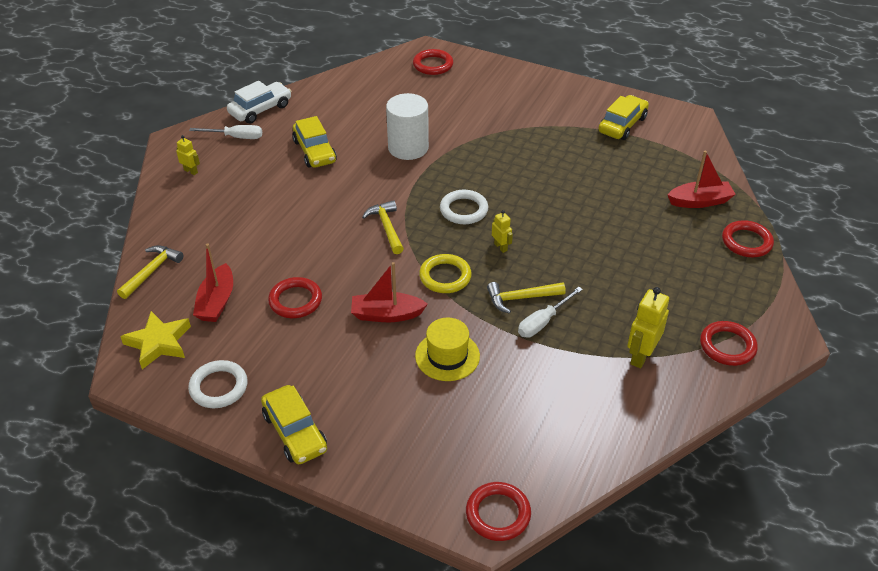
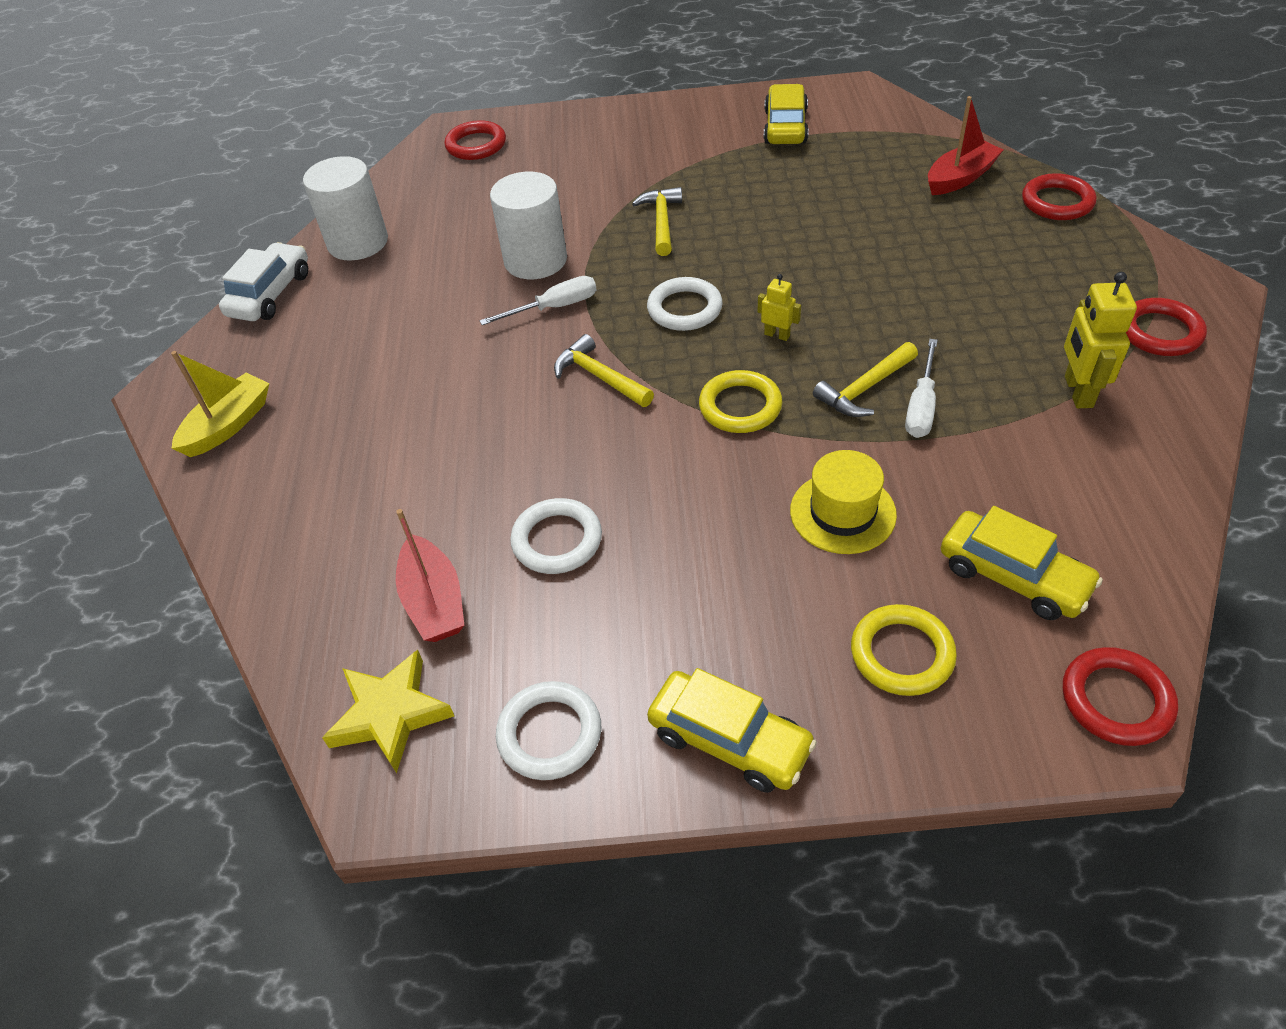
camera: 25 degrees left, 5 degrees up
(151, 271) = (285, 606): yellow hammer -> yellow hammer (661, 222)
(191, 171) = (229, 425): yellow robot -> yellow boat
(236, 137) = (263, 347): white screwdriver -> white screwdriver (554, 307)
(295, 301) = (557, 540): red ring -> white ring
(314, 151) = (403, 318): yellow car -> yellow car (1013, 576)
(325, 98) = (358, 242): none -> white cylinder
(386, 314) = (707, 496): red boat -> none
(412, 437) = (902, 654): none -> yellow ring

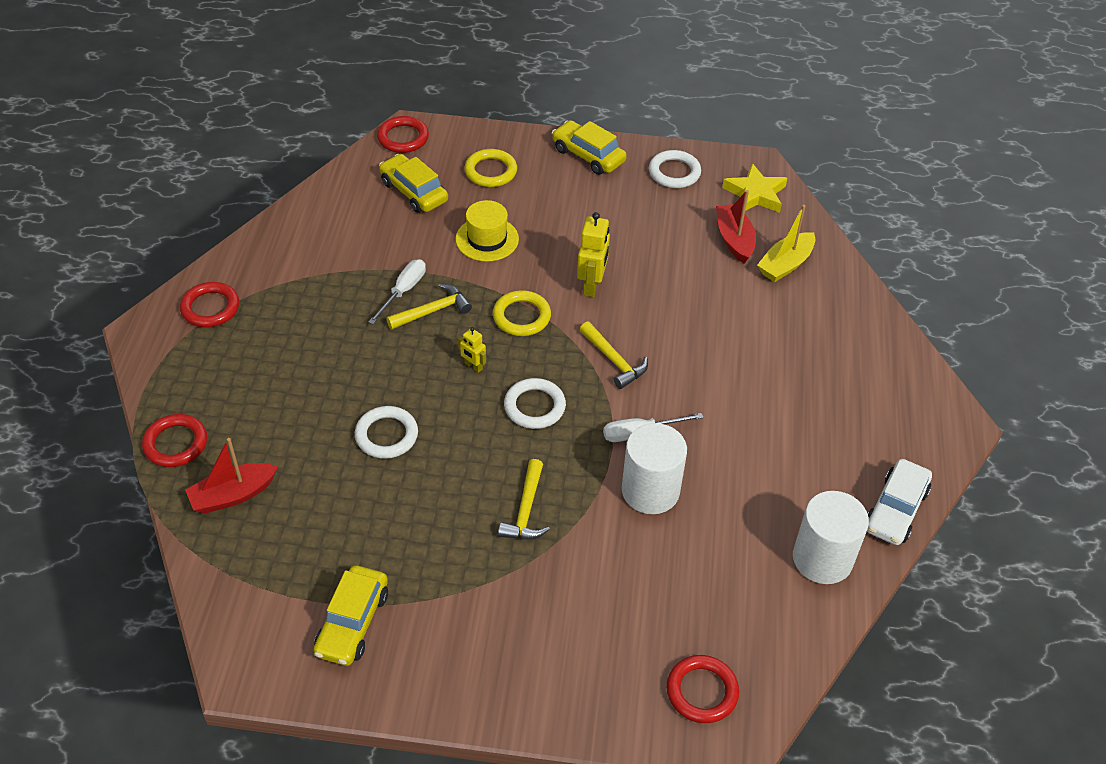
camera: 175 degrees left, 0 degrees up
(229, 425) = (894, 382): yellow boat -> yellow boat (785, 264)
(557, 540) = (660, 257): white ring -> white ring (386, 435)
(1077, 392) = (299, 279): yellow robot -> yellow robot (591, 285)

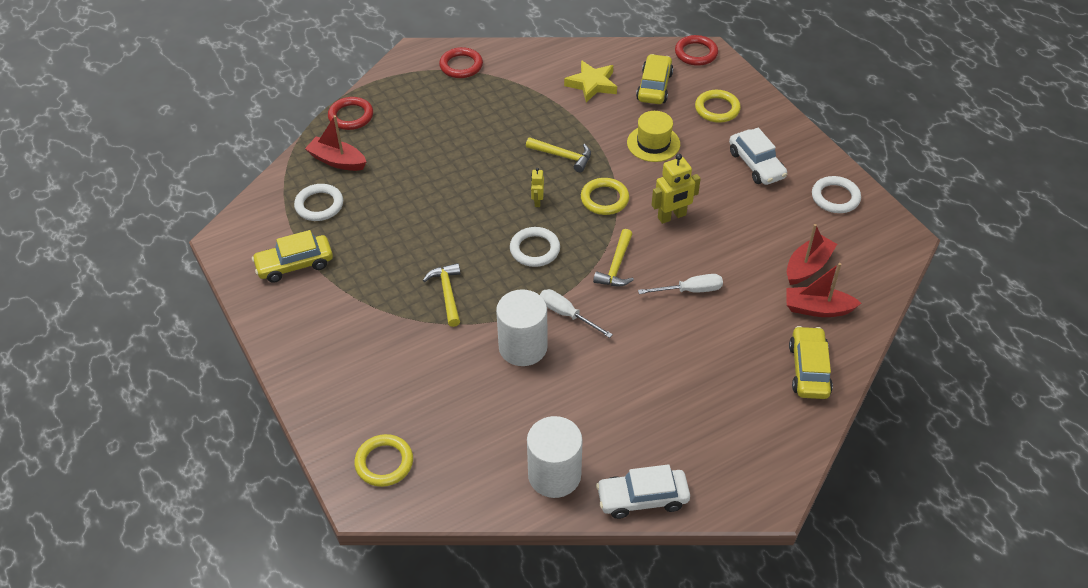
camera: 55 degrees right, 0 degrees up
(386, 435) = (442, 196): white ring -> white ring (319, 205)
(403, 291) = (564, 134): white screwdriver -> white screwdriver (690, 290)
(526, 510) = (447, 294): yellow hammer -> yellow hammer turned 105 degrees clockwise
(586, 192) = (756, 165): none -> white car
(588, 155) = (794, 145): yellow car -> yellow car (809, 369)
(702, 691) = (384, 463): red ring -> yellow ring
(755, 194) = (871, 253): yellow star -> yellow star (592, 84)
(785, 264) = (817, 309): yellow boat -> red boat

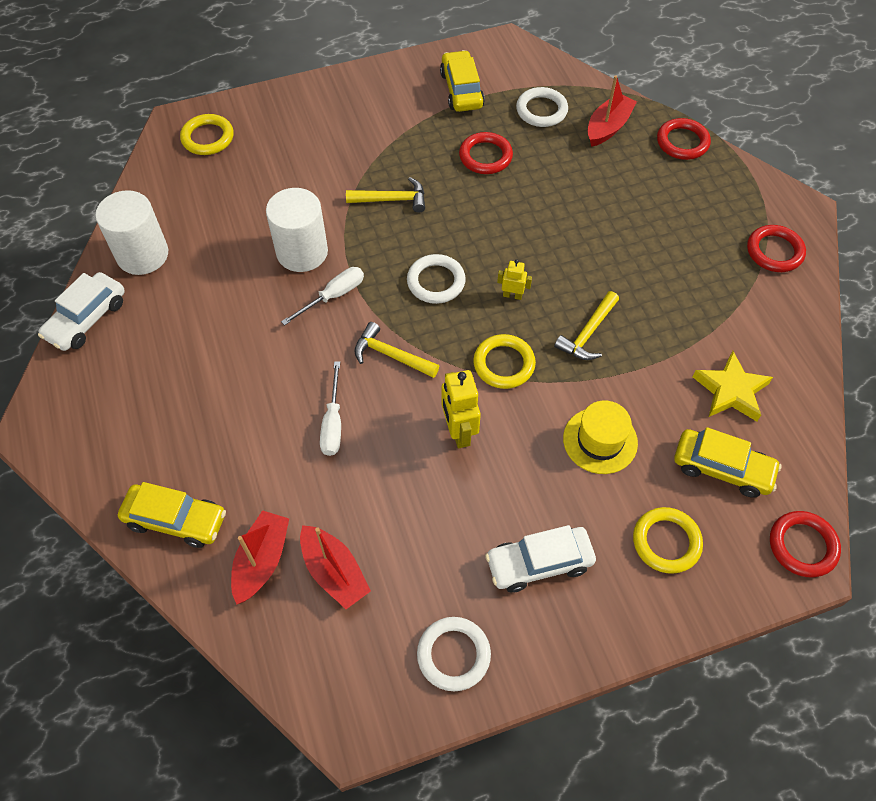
camera: 100 degrees right, 10 degrees up
(383, 236) = (485, 156): none -> red ring
(642, 498) = (86, 319): white car -> white car turned 150 degrees counterclockwise

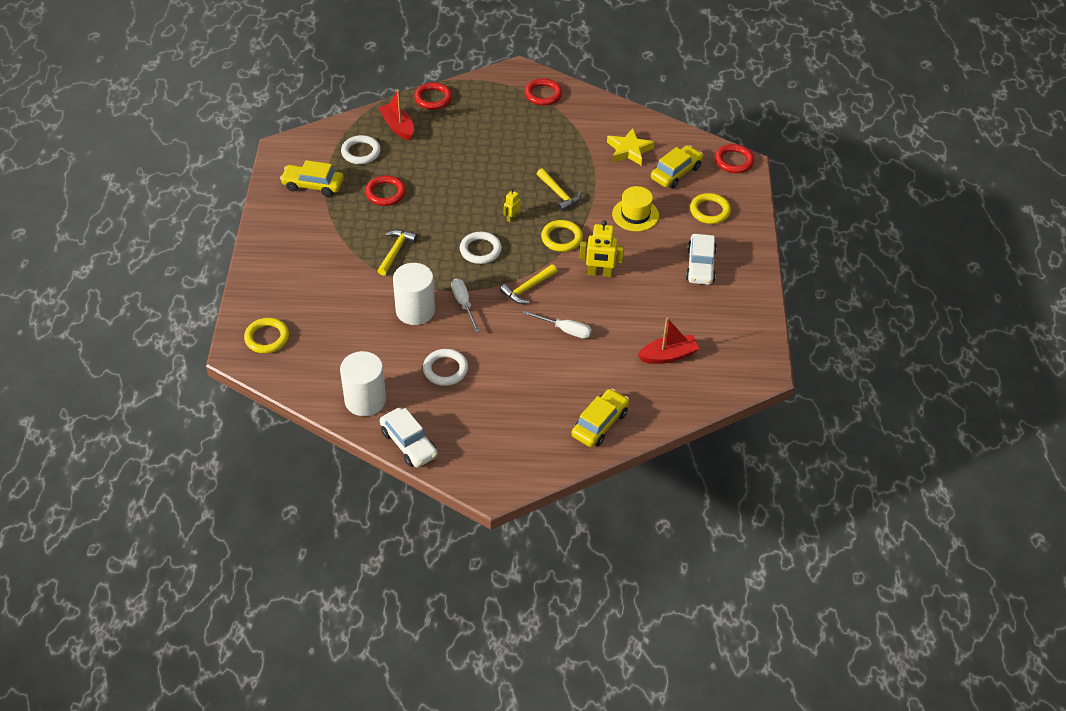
camera: 70 degrees left, 10 degrees down
(262, 561) = (646, 387): red boat -> none
(453, 655) = (739, 317): white ring -> white ring (445, 369)

